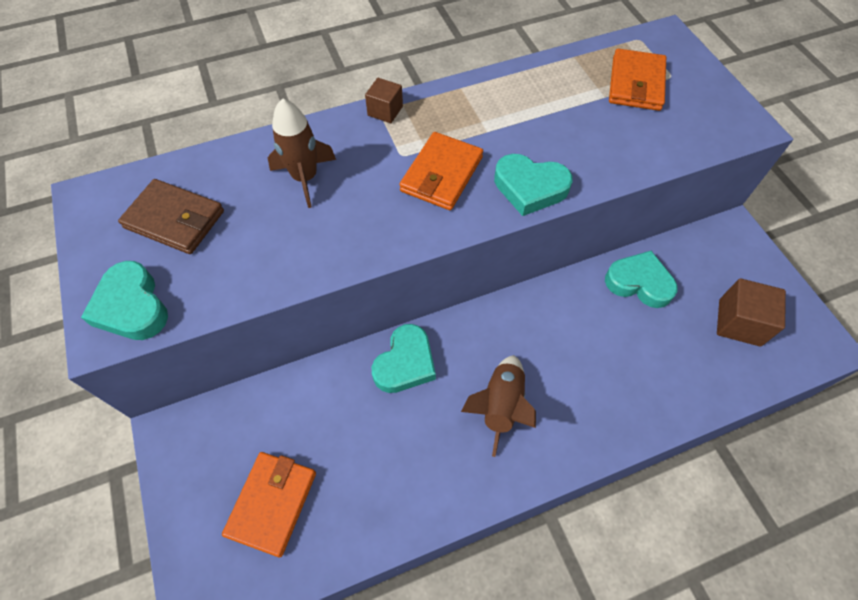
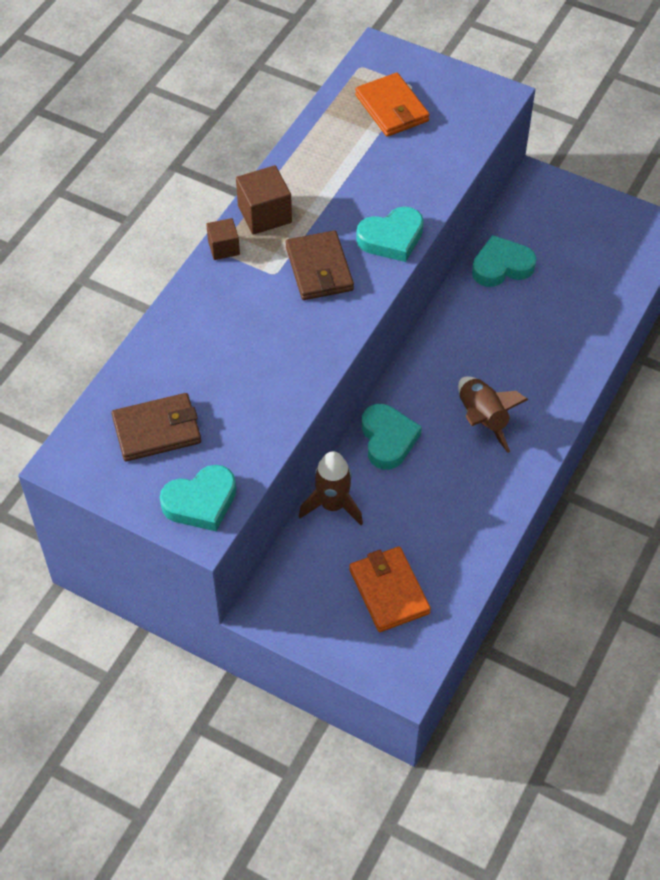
camera: 40 degrees left, 5 degrees down
(132, 306) = (201, 502): turquoise heart -> turquoise heart turned 45 degrees counterclockwise
(305, 178) = (220, 337): brown rocket -> brown rocket (332, 505)
(441, 174) = (319, 269): orange wallet -> brown wallet
(739, 322) = (592, 249): brown cube -> brown cube (264, 214)

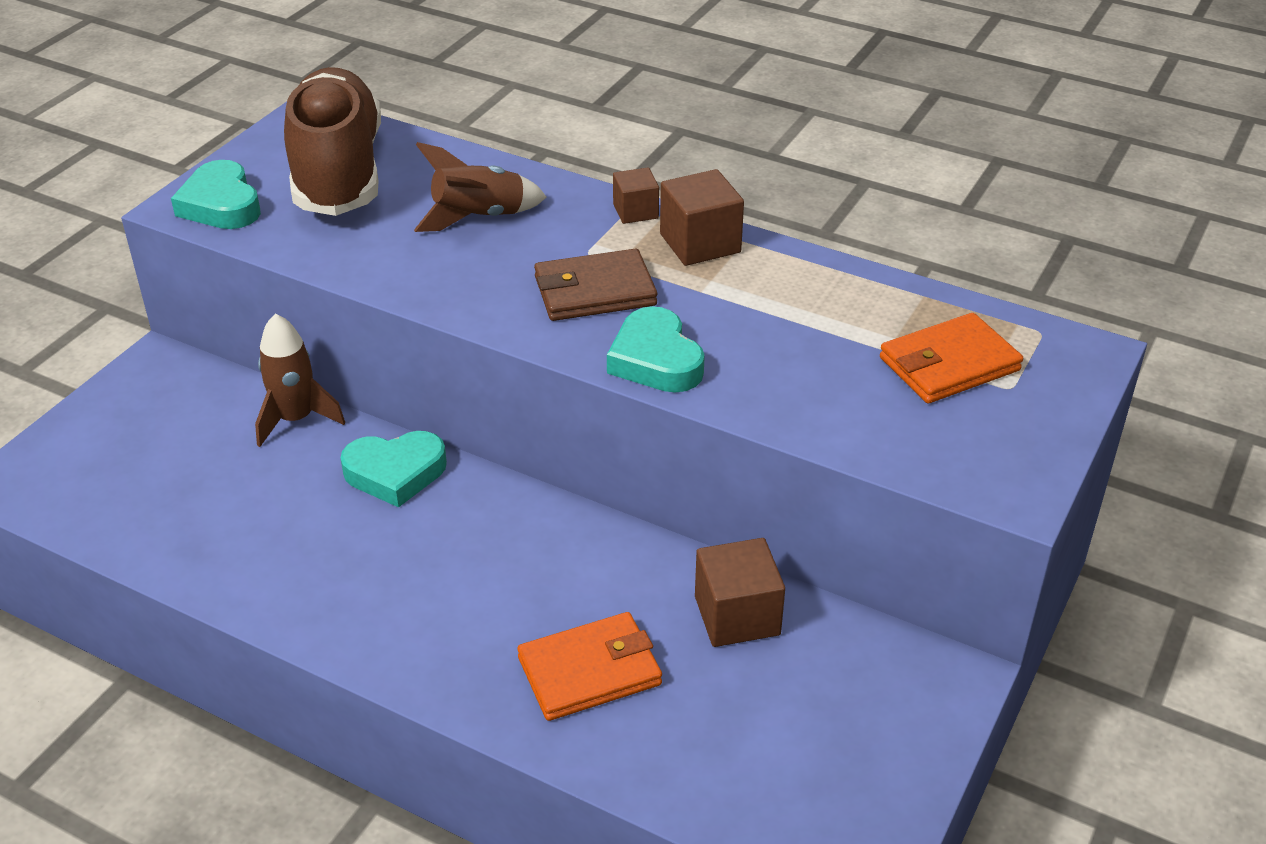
camera: 90 degrees right, 15 degrees down
(157, 430) = (338, 172): brown wallet -> brown shoe
(389, 591) = (144, 470): orange wallet -> orange wallet (590, 671)
(482, 419) = (417, 577): brown rocket -> brown rocket (478, 217)
(501, 266) = (737, 616): turquoise heart -> brown cube

